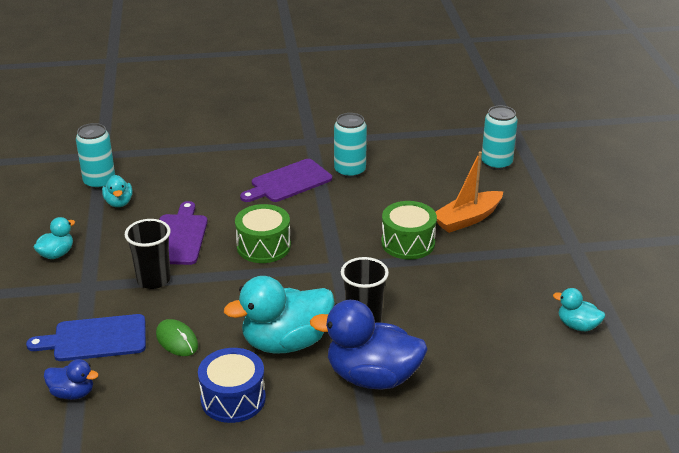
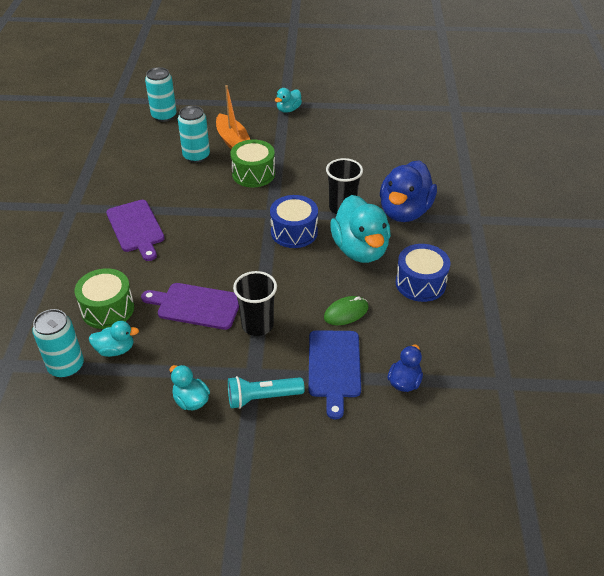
camera: 80 degrees left, 10 degrees up
(57, 295) = (262, 398): none -> turquoise flashlight
(263, 246) = (230, 252): green drum -> green drum (108, 309)
(307, 287) = (294, 232): none -> blue drum
(350, 171) = (136, 190): turquoise can -> turquoise can (196, 156)
(577, 325) = (366, 119): turquoise duck -> turquoise duck (288, 110)

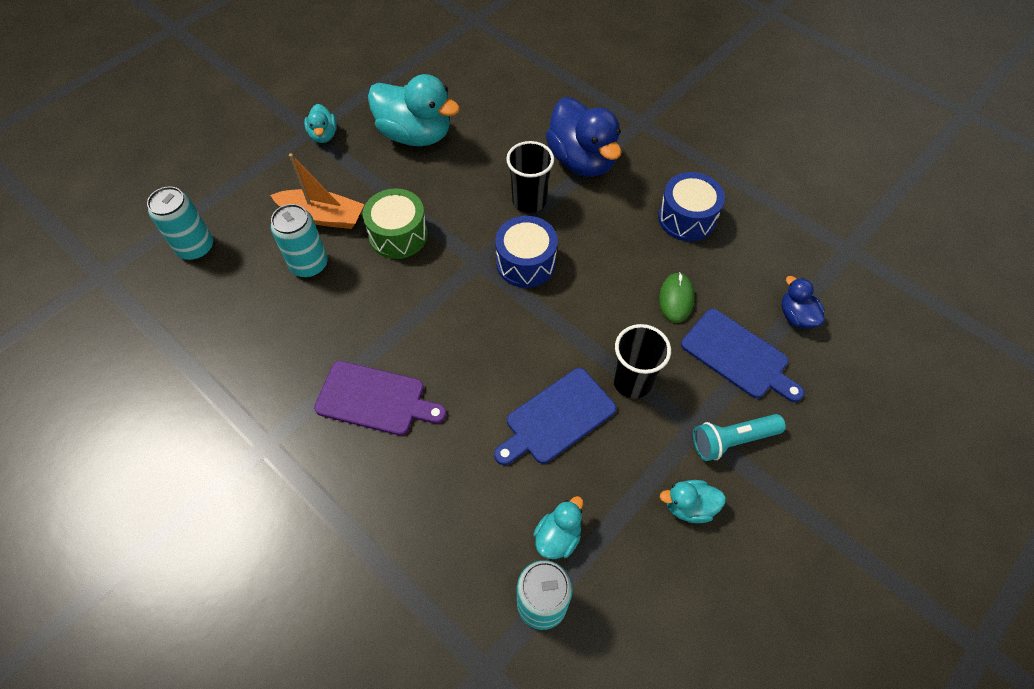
camera: 50 degrees left, 15 degrees up
(108, 309) = (486, 508): green drum -> none
(196, 305) = (556, 418): purple cutting board -> blue cutting board
(262, 398) = (732, 440): turquoise flashlight -> turquoise flashlight turned 45 degrees clockwise
(360, 250) = (602, 229): turquoise duck -> turquoise duck (415, 134)

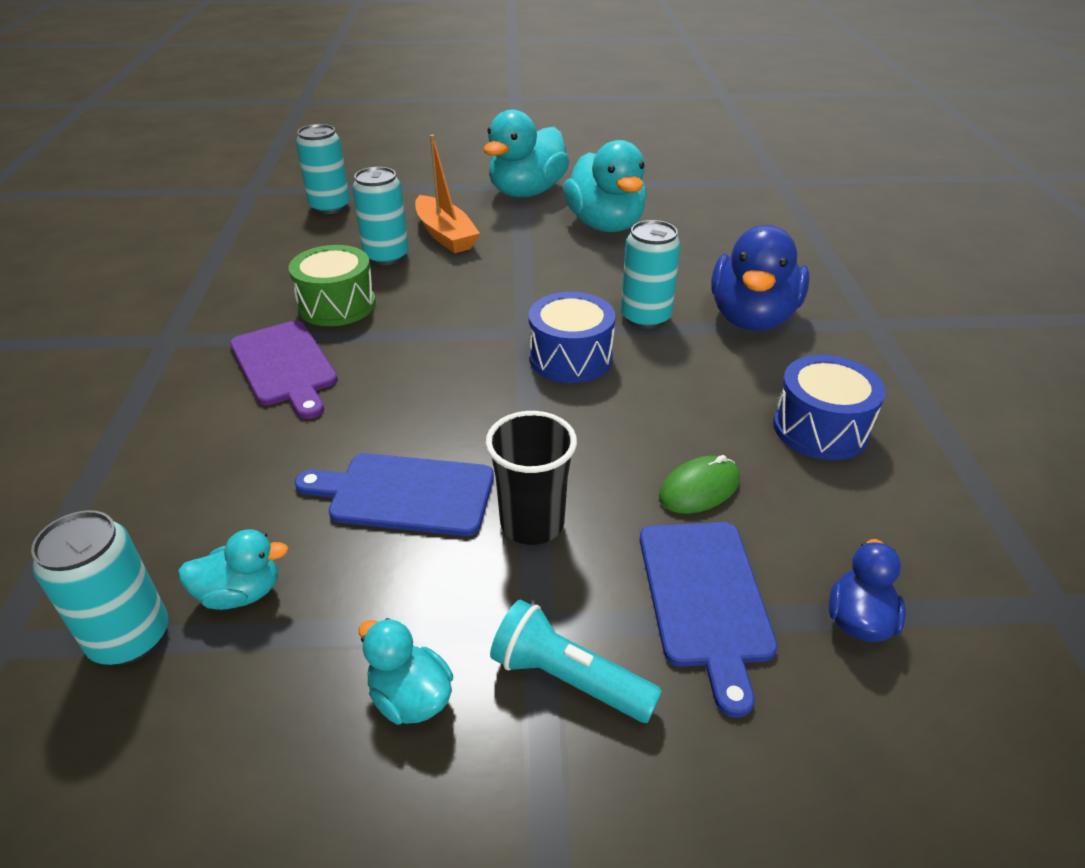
camera: 45 degrees right, 20 degrees down
(324, 135) = (527, 192): turquoise duck -> turquoise duck, size x2.03
(398, 235) = (485, 276): green drum -> green drum (337, 305)
(529, 201) = (645, 317): black cup -> turquoise can

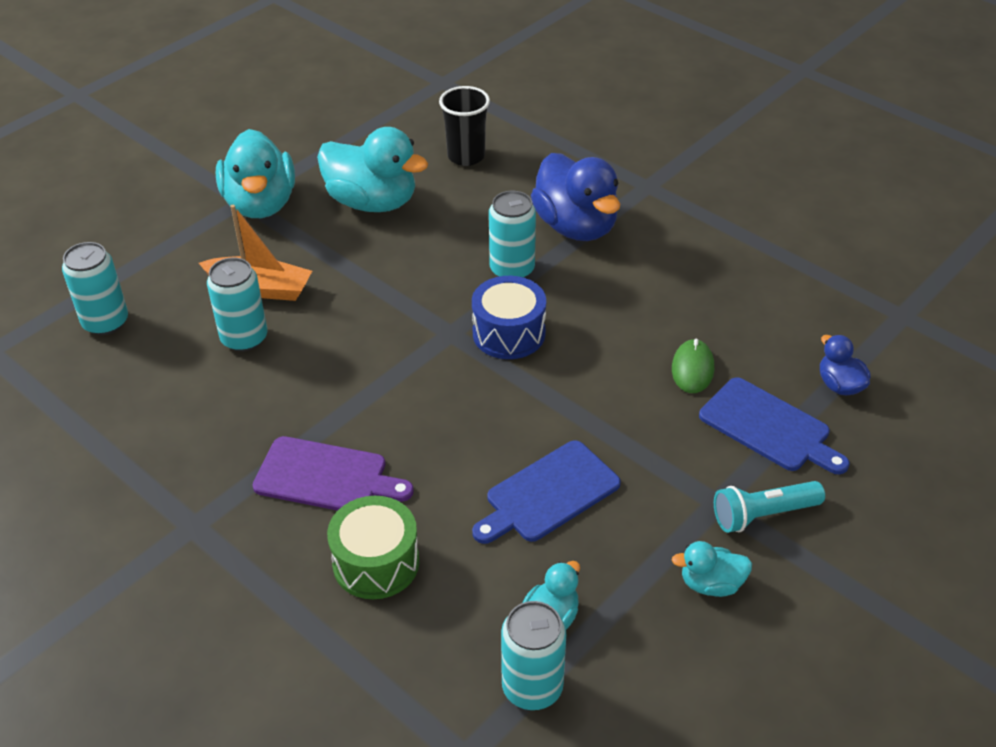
camera: 45 degrees left, 5 degrees up
(337, 305) = (279, 405): green drum -> green drum (376, 563)
(532, 524) = (640, 455): black cup -> black cup (466, 156)
(820, 428) = (704, 285): blue drum -> none

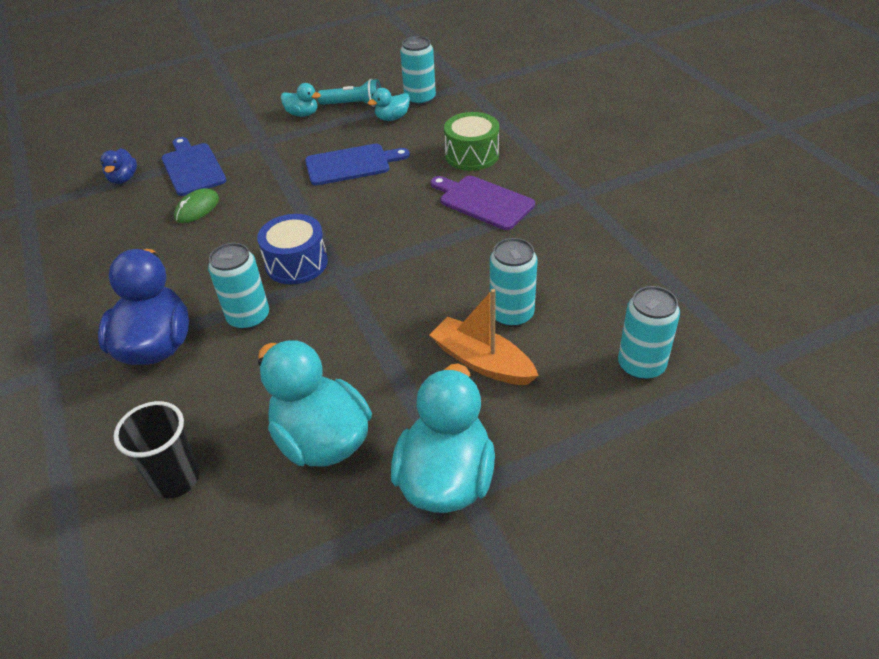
camera: 155 degrees left, 0 degrees up
(763, 515) = (246, 132): turquoise flashlight -> turquoise flashlight (354, 104)

